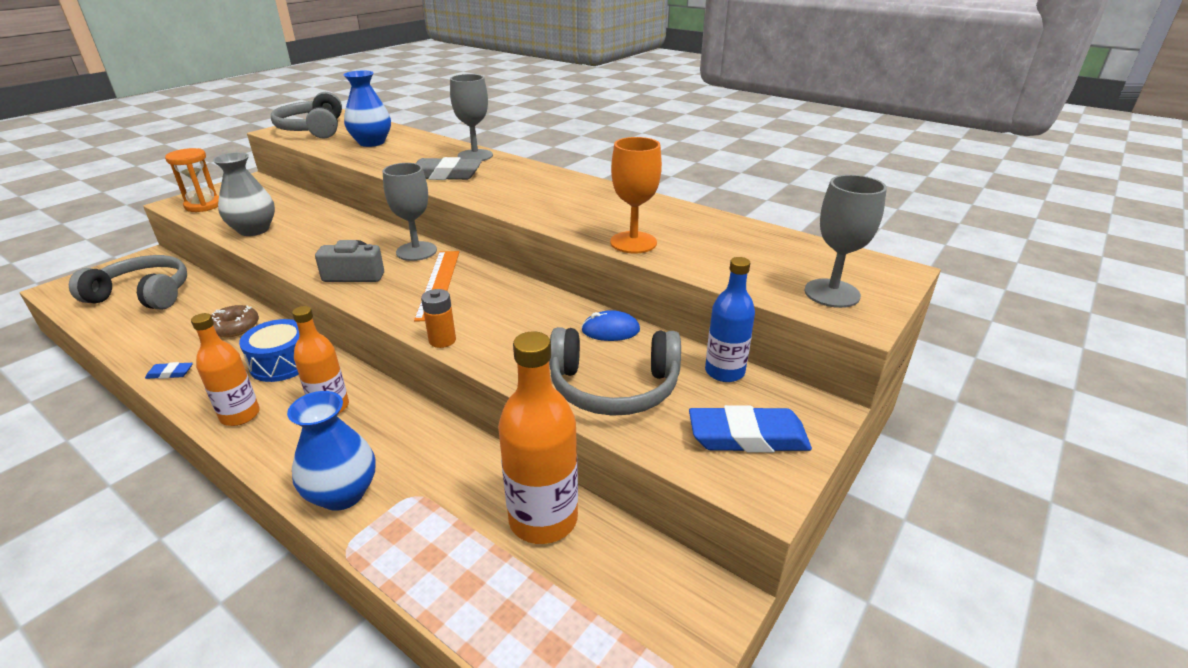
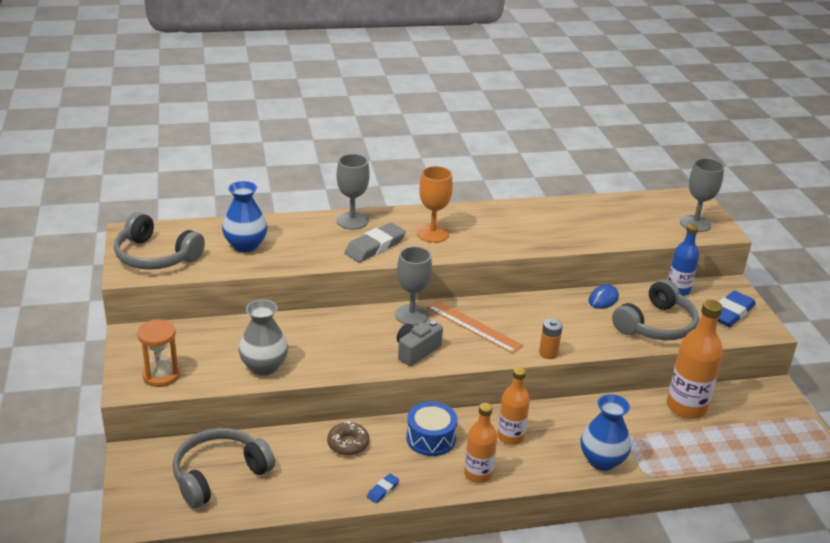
camera: 50 degrees left, 0 degrees up
(633, 242) = (577, 239): orange goblet -> orange goblet (432, 233)

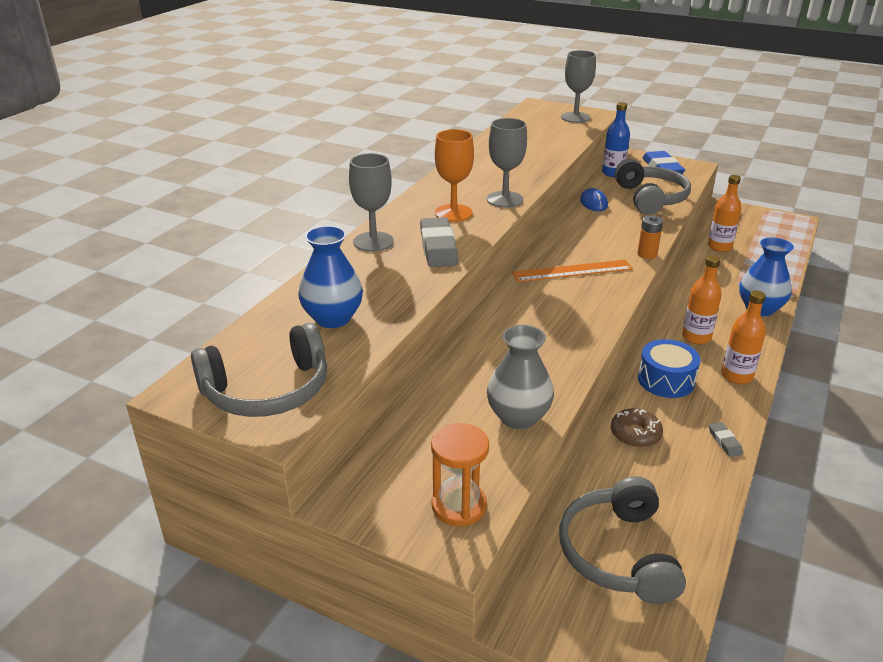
camera: 50 degrees left, 0 degrees up
(383, 490) = (724, 442): blue eraser -> grey eraser
(411, 315) = (520, 294): grey goblet -> grey goblet (505, 199)
(416, 351) = (582, 314): grey camera -> none
(686, 407) = (719, 247): orange bottle -> orange bottle, size x0.64

